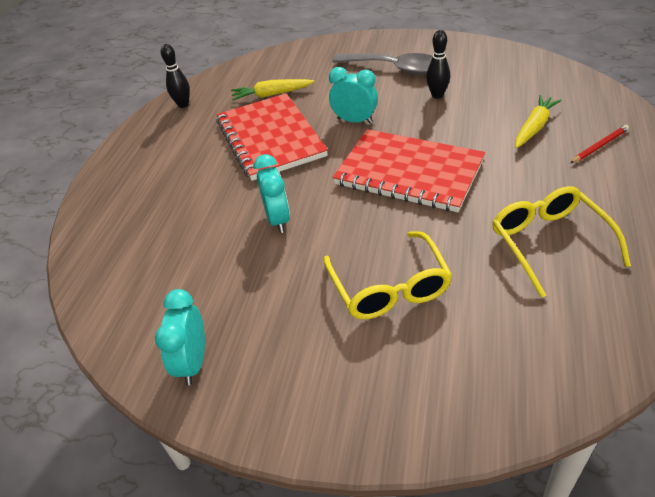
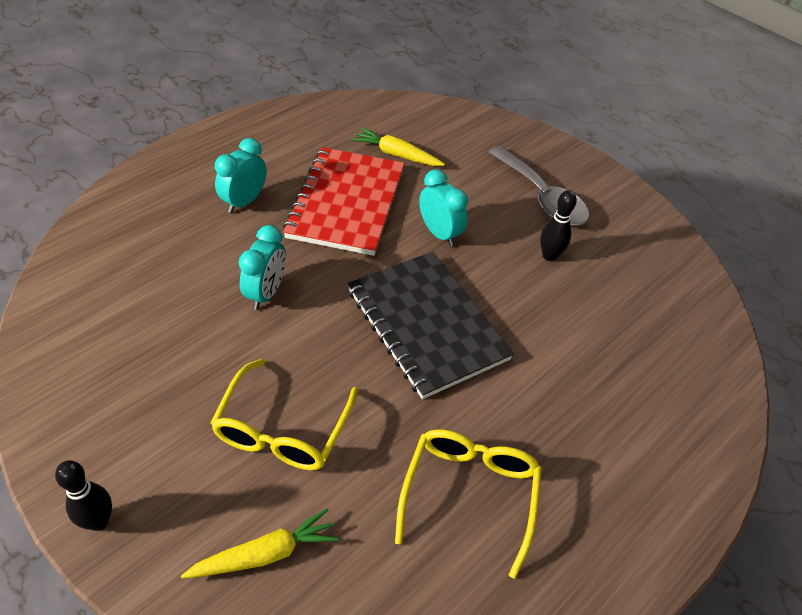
camera: 25 degrees right, 5 degrees up
(183, 105) = (312, 117): black bowling pin -> black bowling pin (99, 521)
(193, 362) = (72, 381): turquoise clock -> turquoise clock (244, 202)
(409, 172) = (427, 324): red notebook -> black notebook
(534, 127) = (604, 359): yellow carrot -> yellow carrot (265, 554)
(599, 146) = (647, 427): red pencil -> none

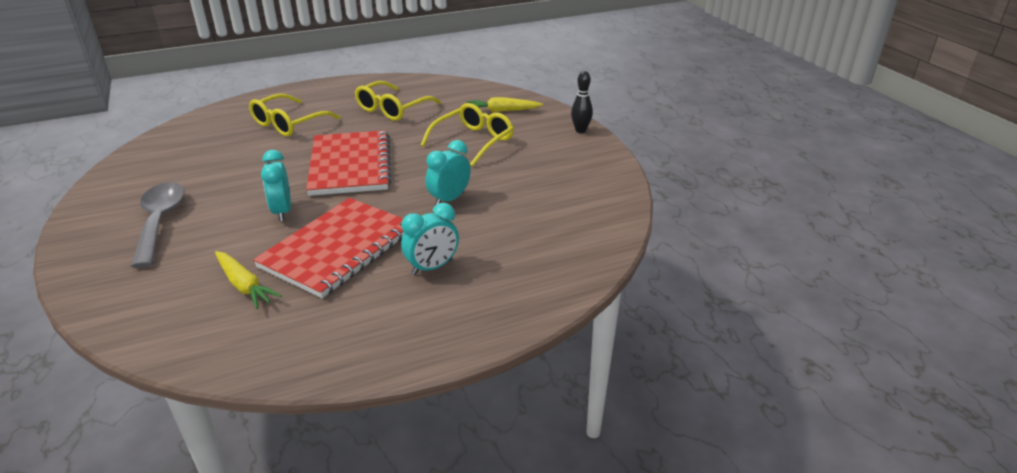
camera: 155 degrees left, 15 degrees down
(427, 324) = (350, 165): black notebook -> red notebook
(549, 256) = (217, 183): black bowling pin -> none
(592, 397) = (288, 124): none -> yellow glasses

